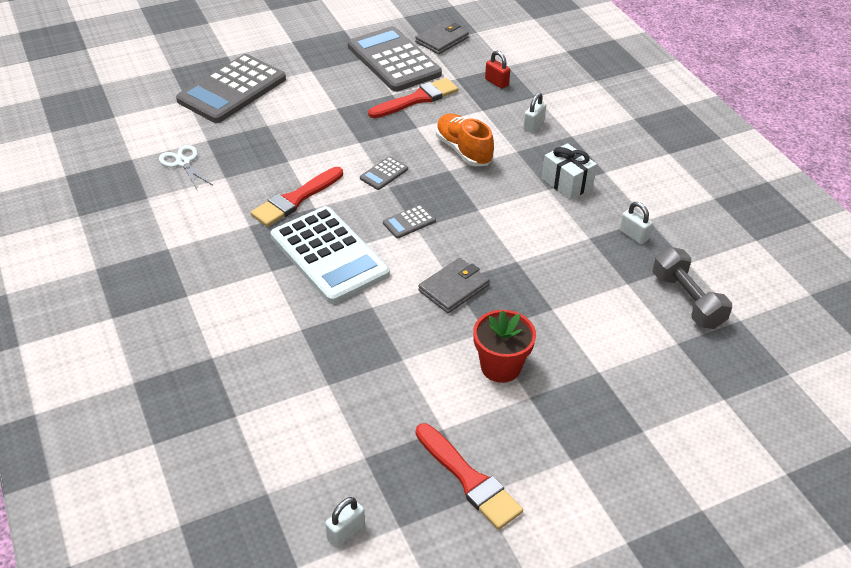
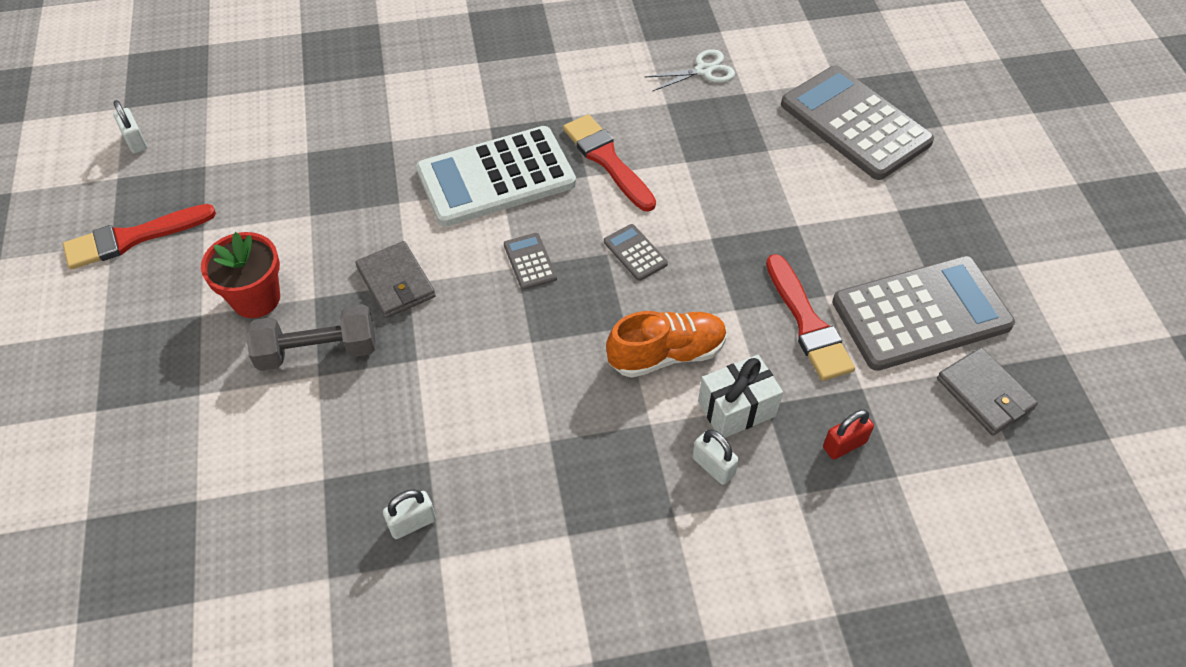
camera: 105 degrees right, 10 degrees up
(567, 183) = (555, 470): white gift -> white gift (736, 409)
(687, 300) = (259, 544): grey dumbbell -> grey dumbbell (317, 351)

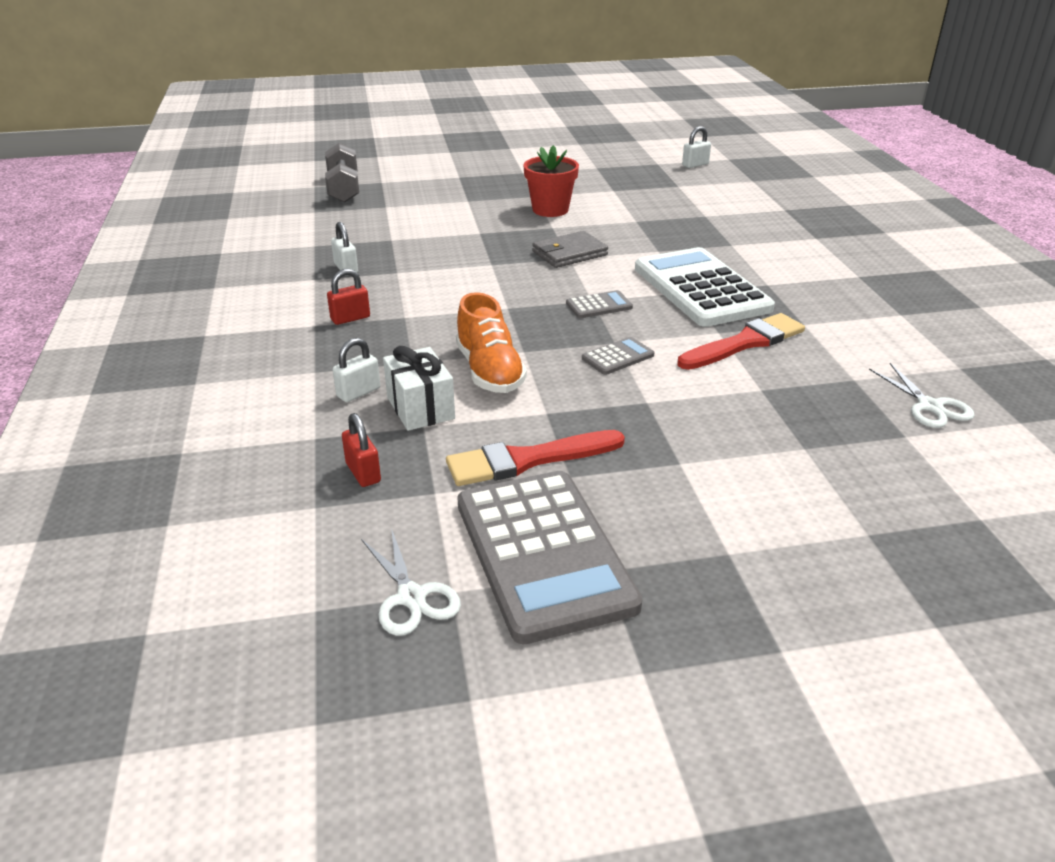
camera: 90 degrees right, 20 degrees down
(133, 238) = (602, 172): red brush -> none
(317, 351) = (501, 231): grey dumbbell -> grey dumbbell (343, 189)
(552, 497) = (350, 318): none -> red padlock
(855, 123) = (893, 529): grey calculator -> none
(985, 394) = (411, 597): grey wallet -> white scissors

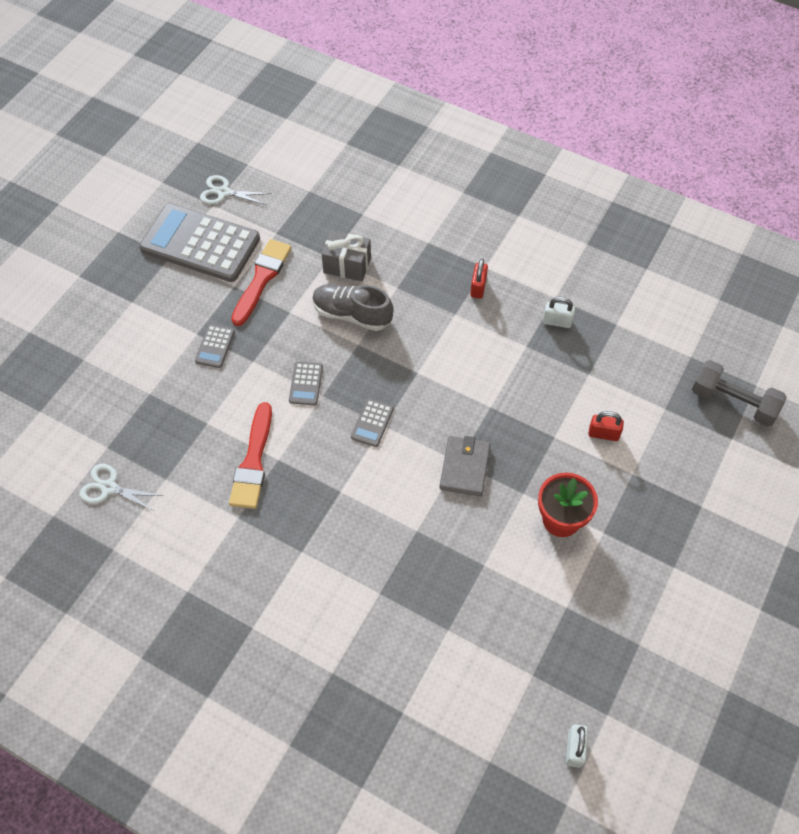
camera: 130 degrees right, 25 degrees up
(358, 392) = (387, 249): white padlock -> none
(363, 473) = (316, 217): red padlock -> red padlock (603, 434)
(420, 408) = (347, 265): white gift -> grey gift
(489, 371) = (352, 314): orange shoe -> grey shoe
(672, 438) = (215, 346): none -> grey calculator
(701, 288) = (336, 503): white calculator -> none

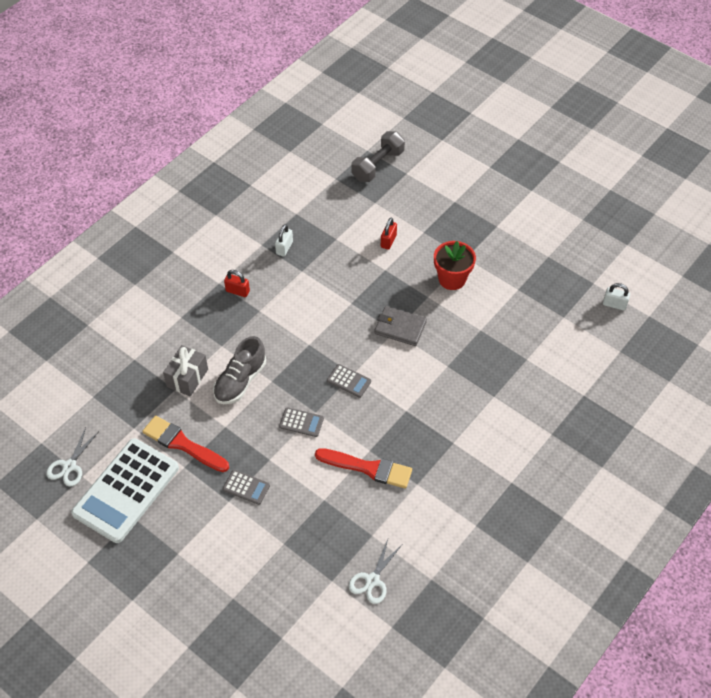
camera: 80 degrees left, 5 degrees down
(200, 243) = (126, 490): grey calculator -> white calculator

